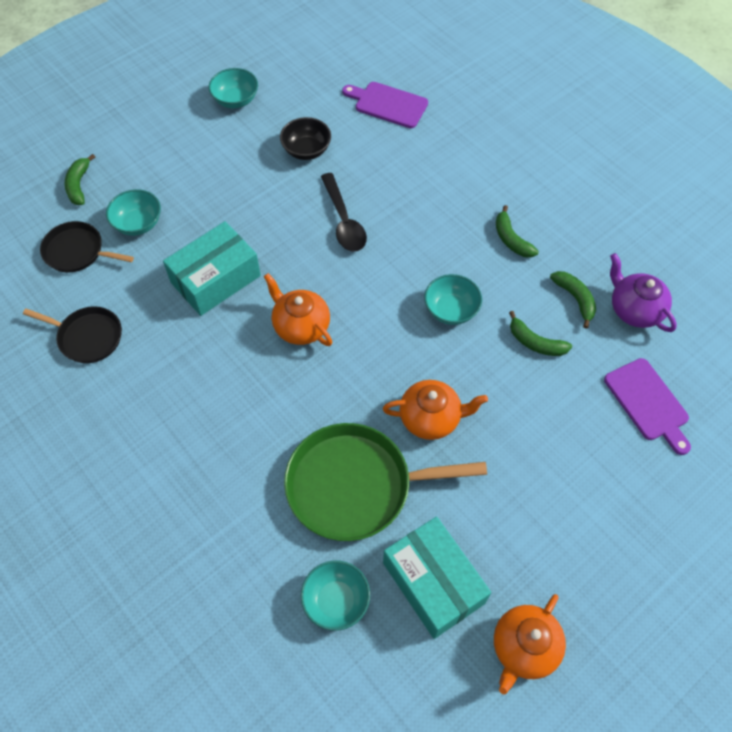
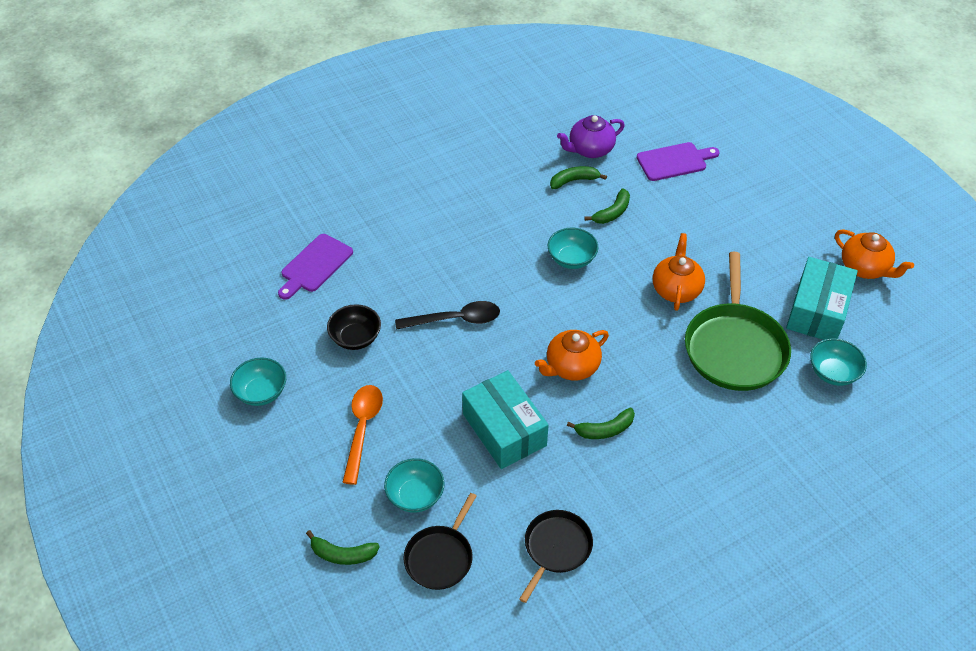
camera: 80 degrees left, 10 degrees down
(205, 174) = (362, 429): none -> orange spoon
(433, 583) = (817, 311): turquoise box -> turquoise box turned 45 degrees counterclockwise
(511, 239) = (504, 207): green banana -> green banana (605, 430)

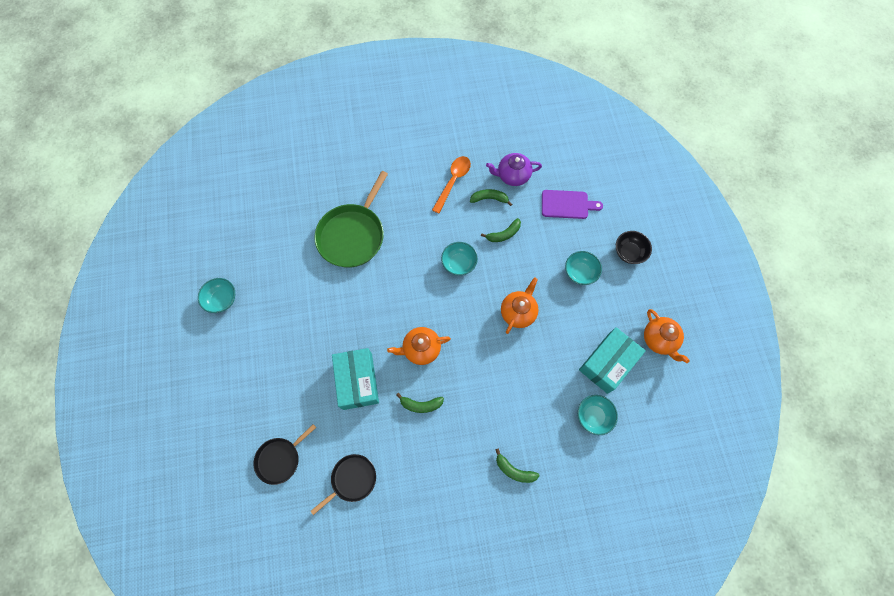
camera: 20 degrees right, 20 degrees up
(315, 265) = (291, 213): purple cutting board -> none
(342, 554) = (224, 434): green banana -> green banana (514, 470)
(355, 338) = (294, 278): black bowl -> black bowl (629, 252)
(362, 429) = (271, 348): orange spoon -> orange spoon (453, 181)
(415, 496) = (283, 409): turquoise bowl -> turquoise bowl (580, 272)
(455, 319) = (362, 286): black spoon -> none
(734, 347) = (536, 372): green pan -> green pan (353, 235)

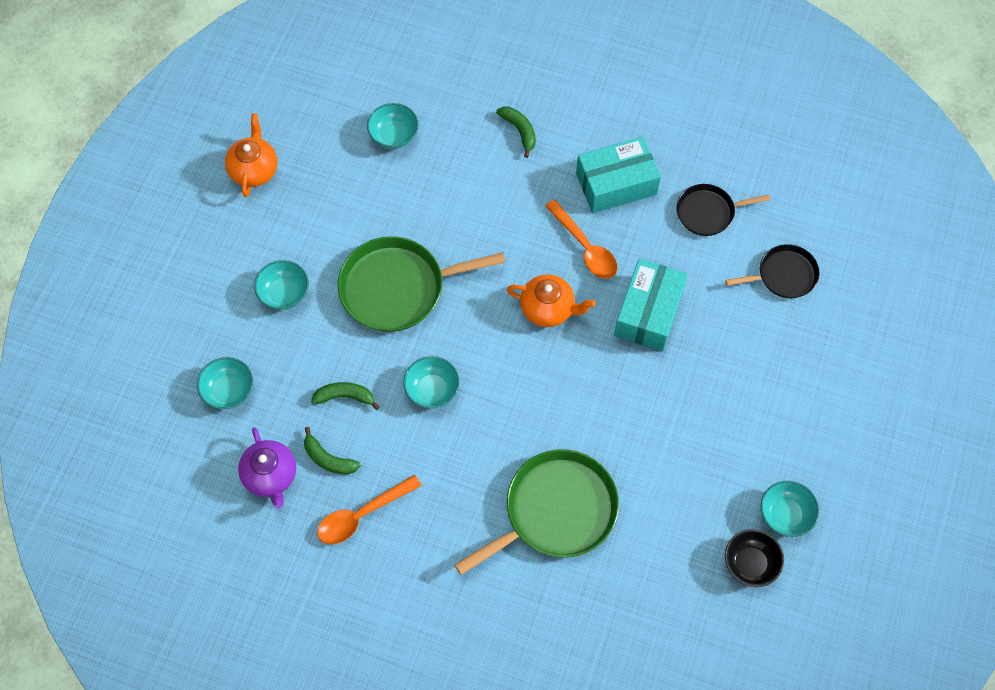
camera: 150 degrees left, 5 degrees down
(421, 405) = (585, 247): green banana -> orange spoon
(512, 176) = (270, 476): purple teapot -> purple teapot turned 45 degrees clockwise
(518, 312) = (398, 288): orange teapot -> green pan
(567, 204) = (228, 390): purple cutting board -> turquoise bowl
(608, 363) = (334, 177): turquoise box -> turquoise box (616, 184)
(629, 252) = (202, 284): black bowl -> black bowl (750, 563)

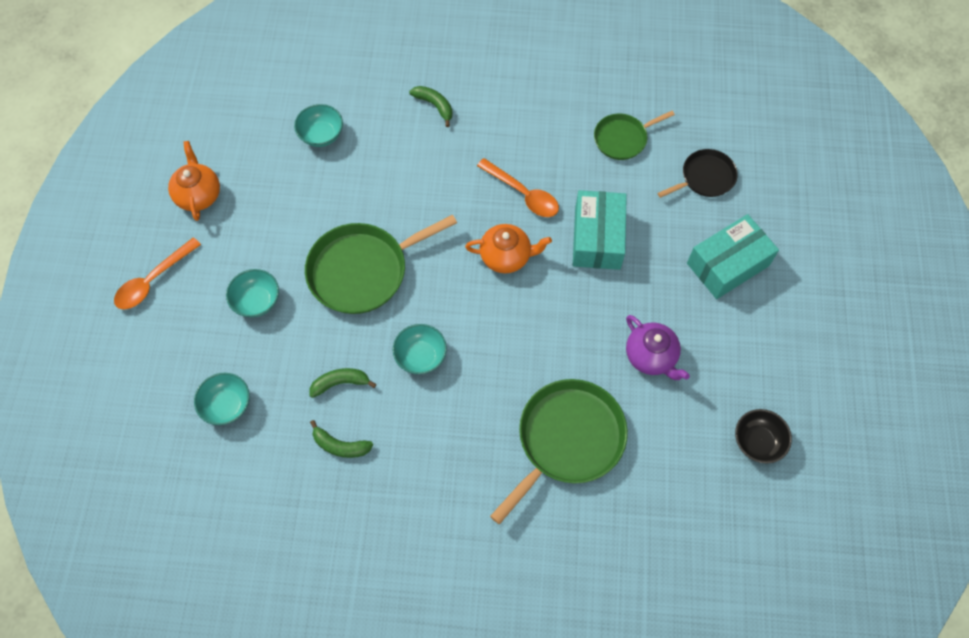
camera: 15 degrees left, 0 degrees up
(270, 476) = (289, 476): purple teapot -> purple teapot (651, 356)
(362, 515) = (387, 491): orange spoon -> orange spoon (153, 280)
(616, 184) = (534, 132): turquoise box -> turquoise box (727, 264)
(708, 212) = (623, 138): black pan -> green pan
(785, 514) = (774, 389): turquoise bowl -> none

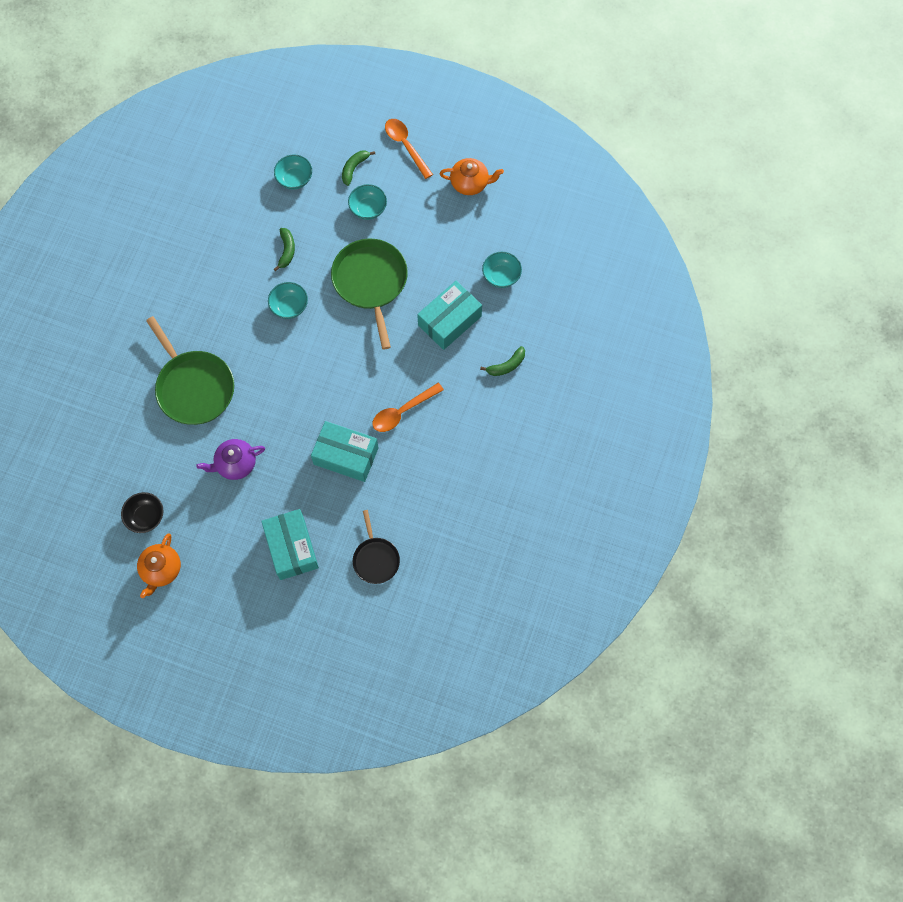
camera: 105 degrees right, 5 degrees up
(340, 445) = (241, 242): green banana -> green banana (354, 168)
(393, 174) = (449, 321): none -> turquoise box
(506, 256) = (351, 384): orange teapot -> orange teapot (161, 569)
(623, 138) = (432, 504): green pan -> none

